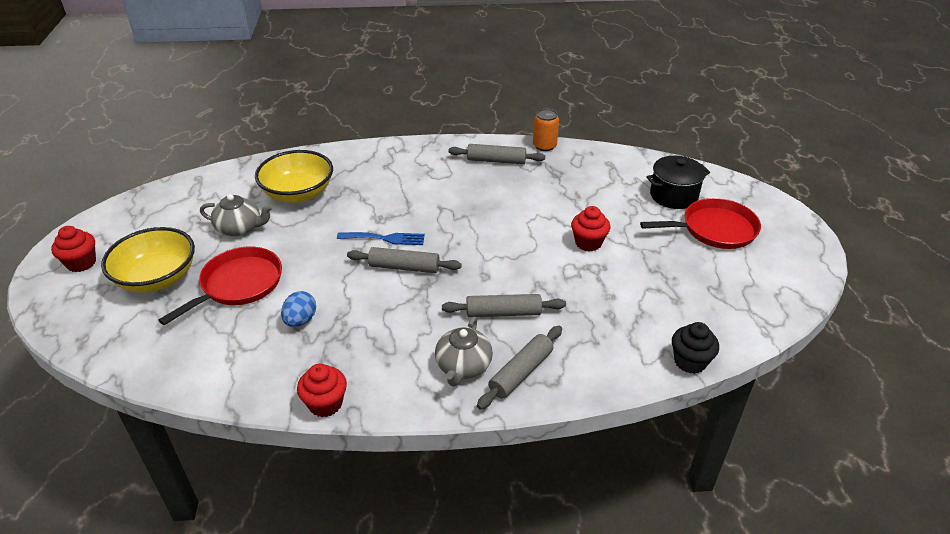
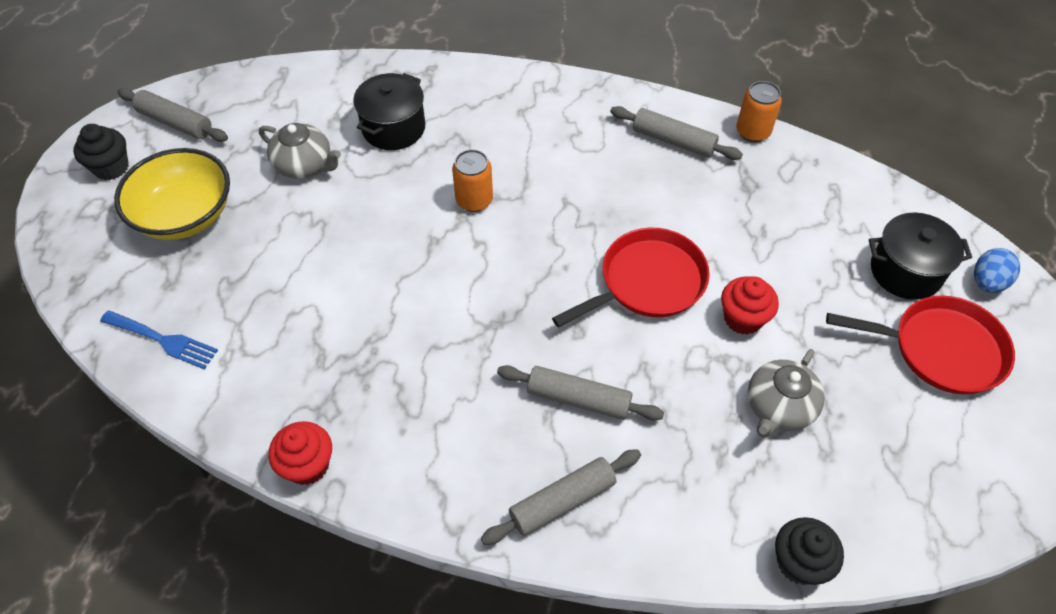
camera: 20 degrees right, 15 degrees up
(81, 263) = (111, 167): red cupcake -> black cupcake
(239, 284) = (273, 252): red pan -> red pan (648, 282)
(298, 193) = (393, 128): yellow bowl -> black pot
(300, 320) = (324, 330): blue egg -> blue egg (987, 282)
(376, 221) = (474, 200): none -> orange can
(385, 238) = (474, 232): blue fork -> blue fork (163, 340)
(404, 267) = (480, 286): grey rolling pin -> grey rolling pin (175, 123)
(463, 366) = (493, 466): grey teapot -> grey teapot (779, 407)

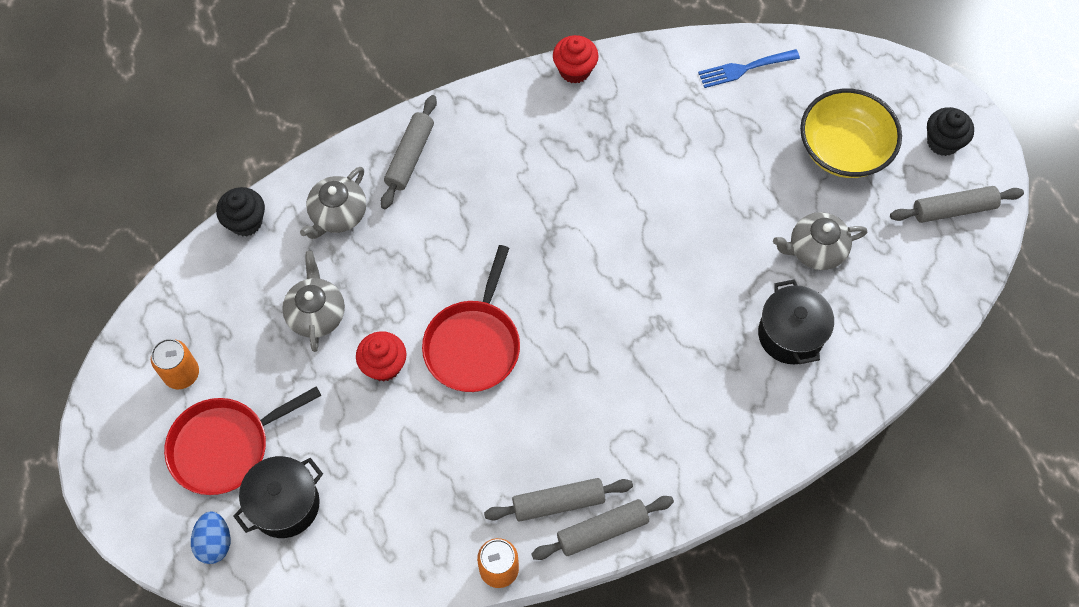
camera: 140 degrees right, 10 degrees up
(474, 200) = (660, 317): orange can -> orange can (181, 374)
(578, 399) = (451, 223): grey rolling pin -> grey rolling pin (602, 530)
(688, 494) = (337, 214): none -> grey teapot

